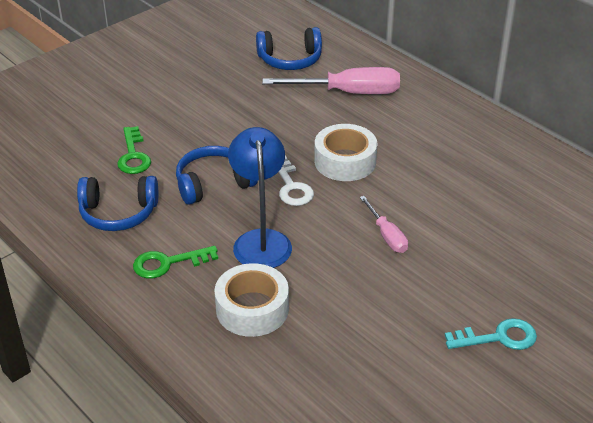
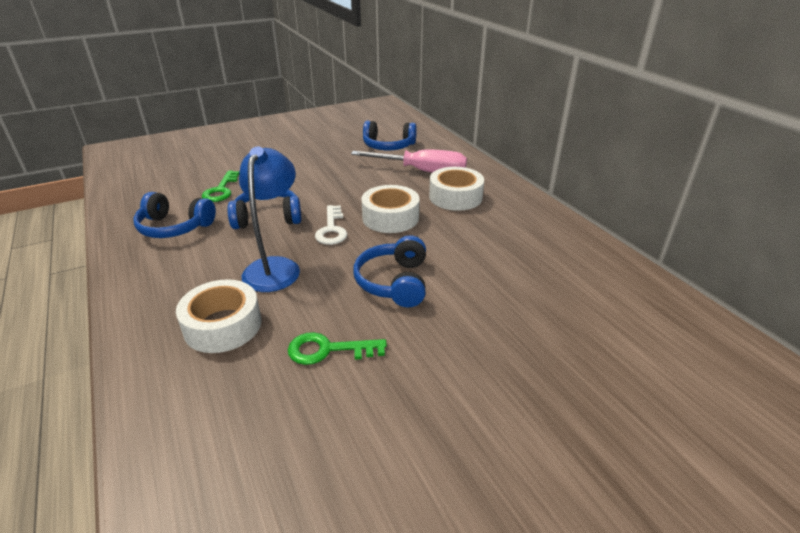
camera: 15 degrees right, 5 degrees down
(168, 263) = (180, 272): green key -> green key (328, 350)
(387, 235) = (394, 282): pink screwdriver -> blue headphones
(400, 123) = (455, 197): none -> white tape
(498, 337) = (463, 409): turquoise key -> none

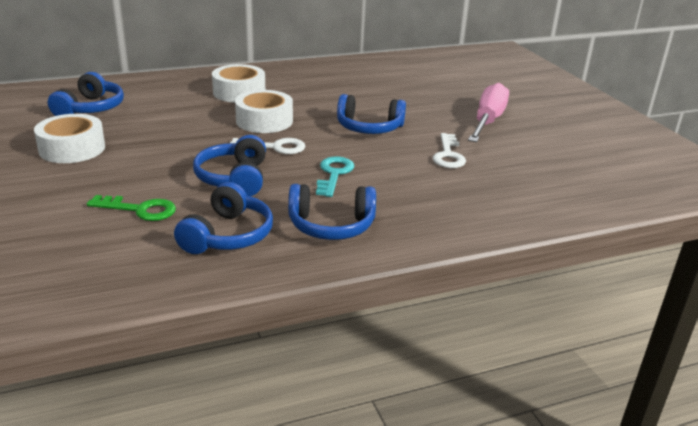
camera: 85 degrees left, 5 degrees down
(175, 273) = (331, 226): none -> blue headphones
(223, 325) = (418, 196): white tape -> white tape (72, 148)
(275, 267) = (334, 174): blue lamp -> turquoise key
(328, 350) = (448, 155): green key -> white key
(422, 171) = (174, 99): pink screwdriver -> pink screwdriver (487, 121)

